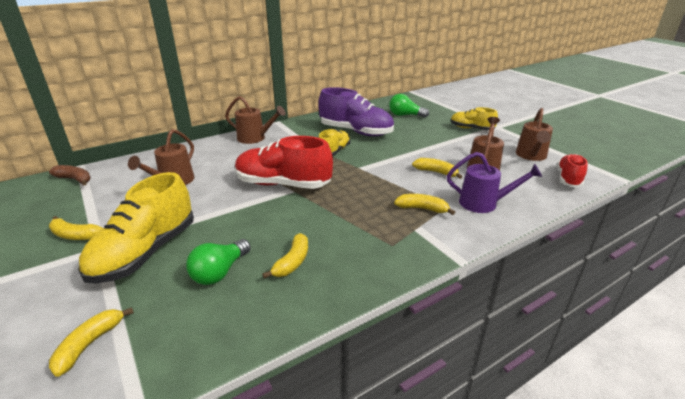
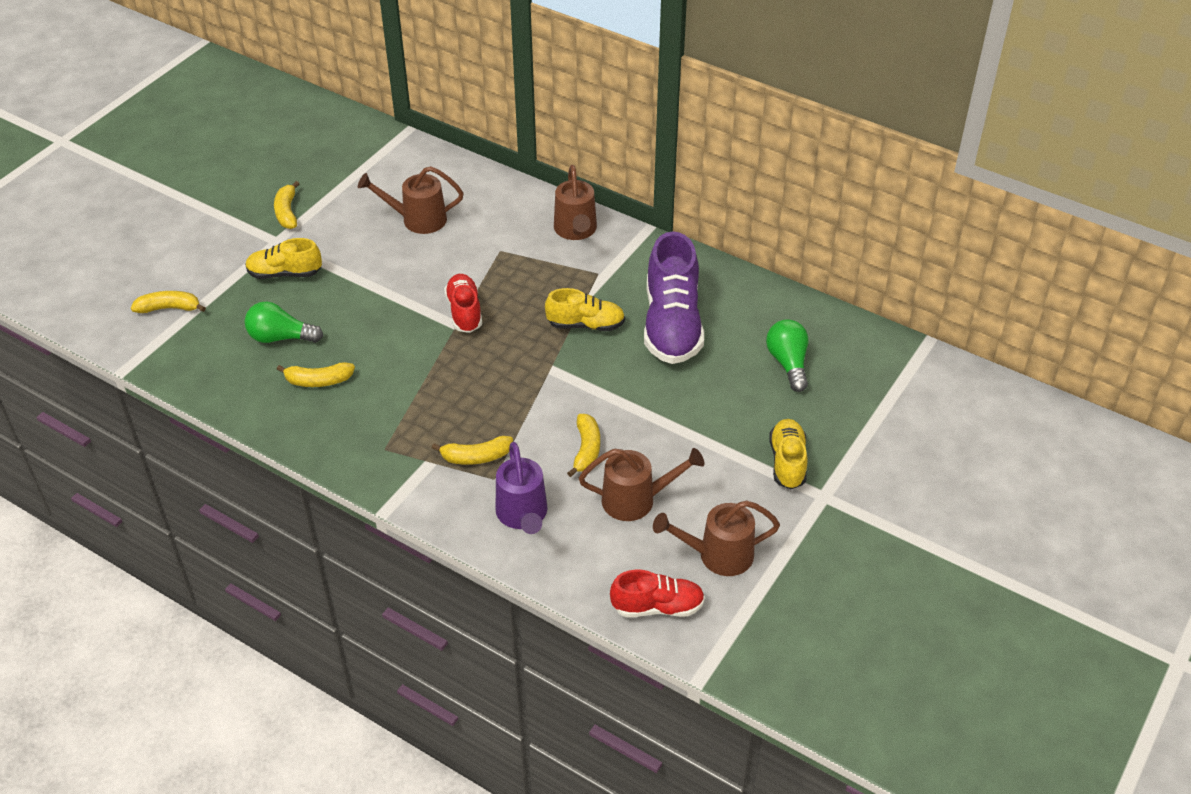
camera: 65 degrees right, 15 degrees up
(75, 179) = (380, 145): brown banana -> none
(145, 252) = (285, 273): yellow shoe -> yellow shoe, size x0.57
(283, 184) = (464, 312): red shoe -> red shoe, size x0.57
(422, 209) = (476, 457): yellow banana -> yellow banana turned 90 degrees clockwise

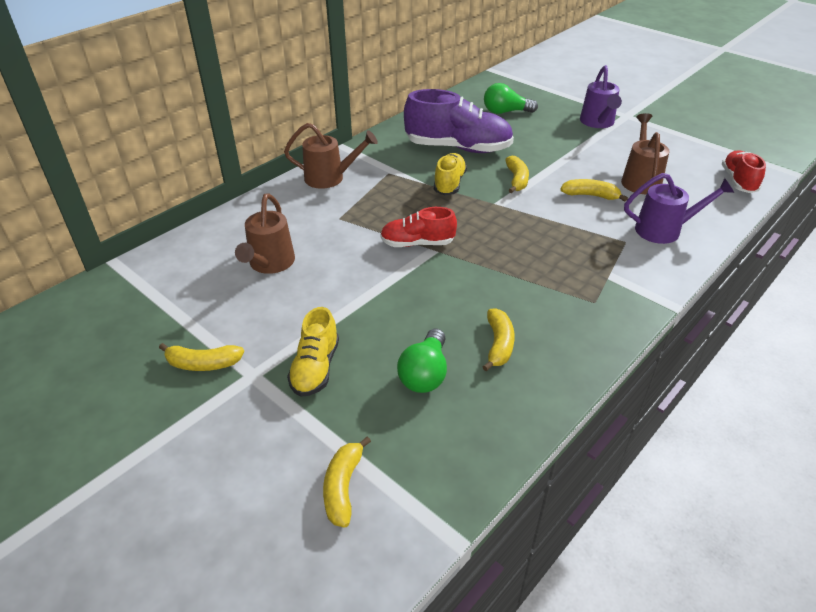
camera: 80 degrees left, 5 degrees down
(476, 457) = (602, 249): yellow banana -> yellow banana (516, 180)
(717, 555) = (685, 155): brown watering can -> none
(787, 462) = (598, 123): yellow shoe -> purple watering can

